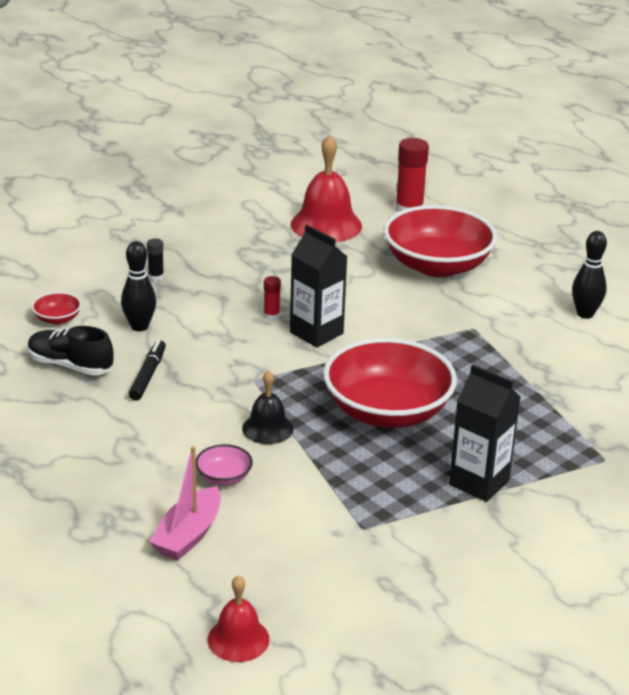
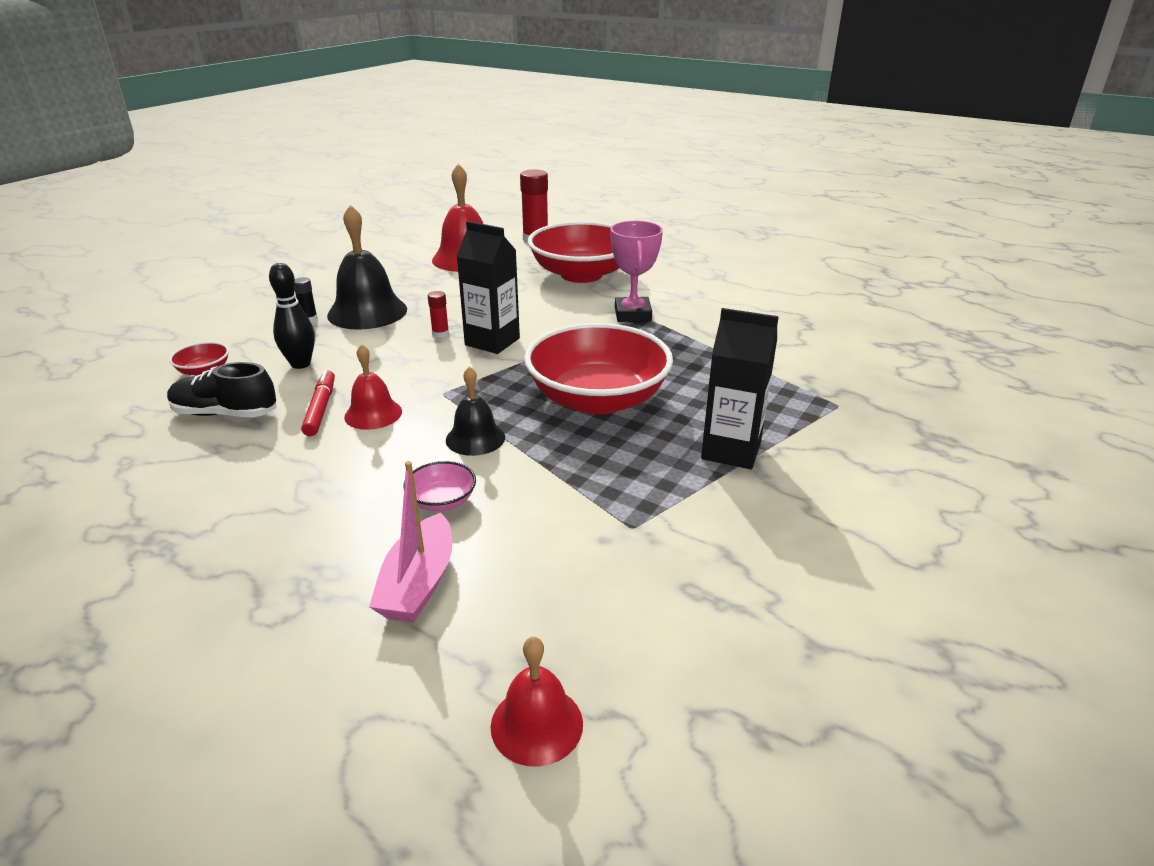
camera: 15 degrees left, 0 degrees up
(148, 375) = (320, 409): black marker -> red marker
(190, 389) = (373, 414): none -> red bell
(211, 277) = (367, 312): none -> black bell
(465, 325) = (632, 314): none -> pink trophy
(585, 314) = (733, 291): black bowling pin -> none

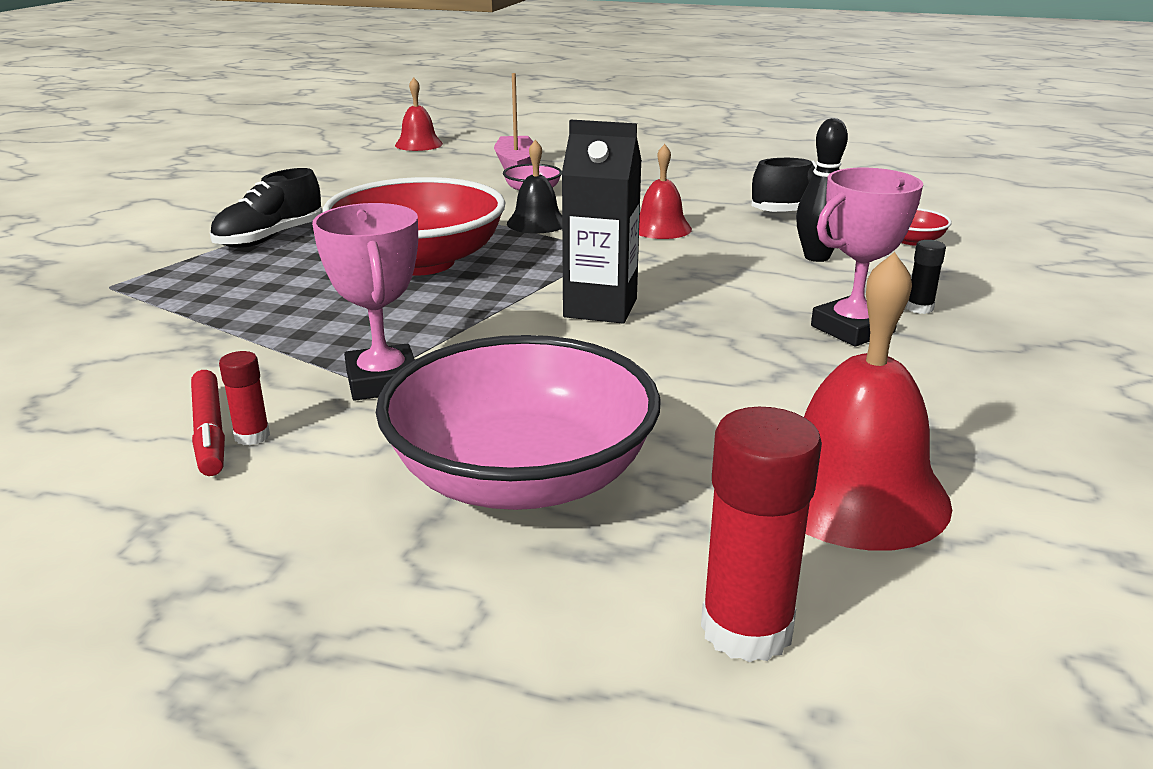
camera: 165 degrees right, 5 degrees down
(320, 409) = (721, 226): red marker -> red marker (210, 432)
(367, 312) = (852, 329): black bell -> pink trophy
(440, 334) = (689, 310): red glue stick -> red glue stick (252, 436)
(581, 274) = (521, 477): red bowl -> pink bowl
(731, 451) = (270, 238): black carton -> black shoe

